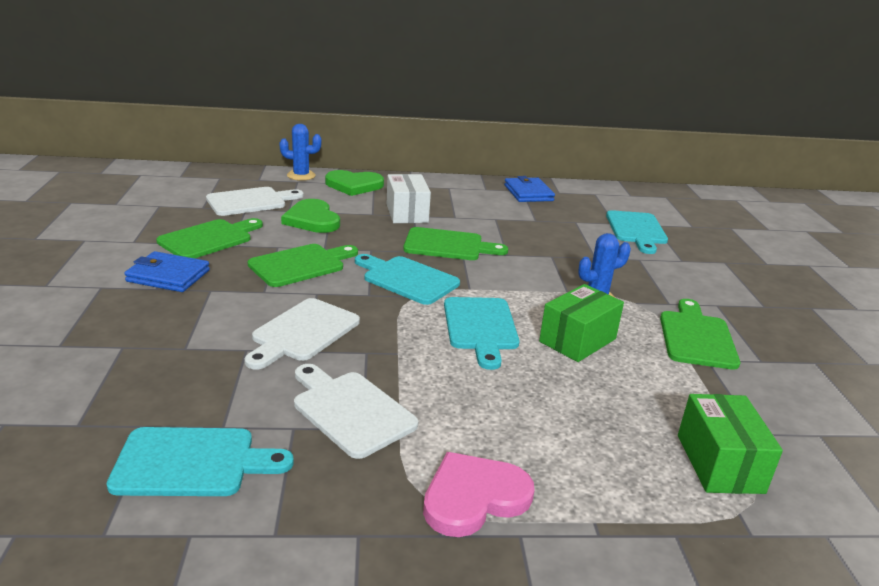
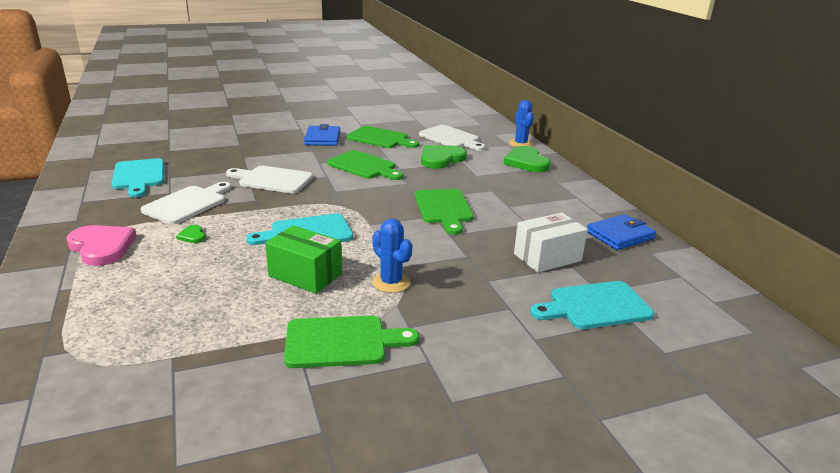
camera: 75 degrees right, 0 degrees up
(407, 213) = (492, 187): white box -> white box (547, 257)
(407, 279) = (368, 200): turquoise cutting board -> none
(462, 410) = (192, 236): none -> green heart
(719, 463) = (129, 344): green box -> none

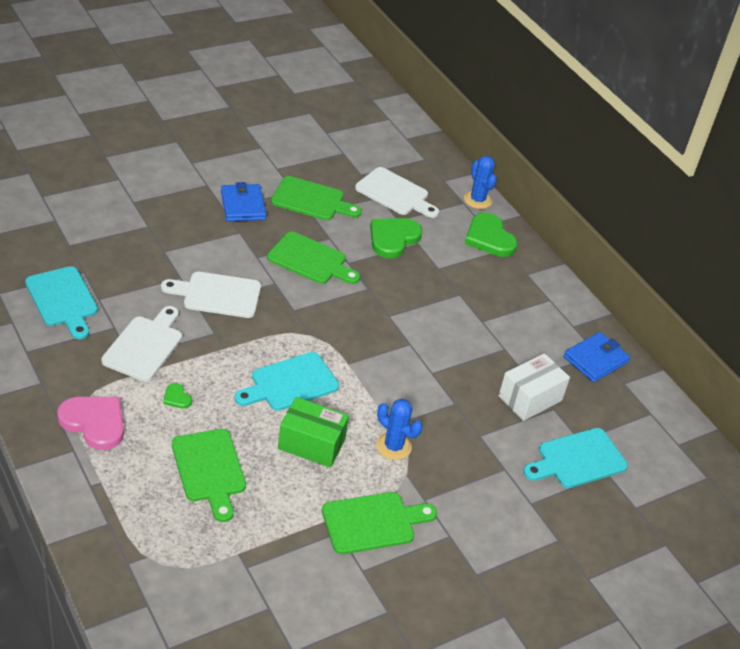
camera: 15 degrees left, 15 degrees up
(444, 209) = (417, 331): green cutting board -> green cutting board (209, 470)

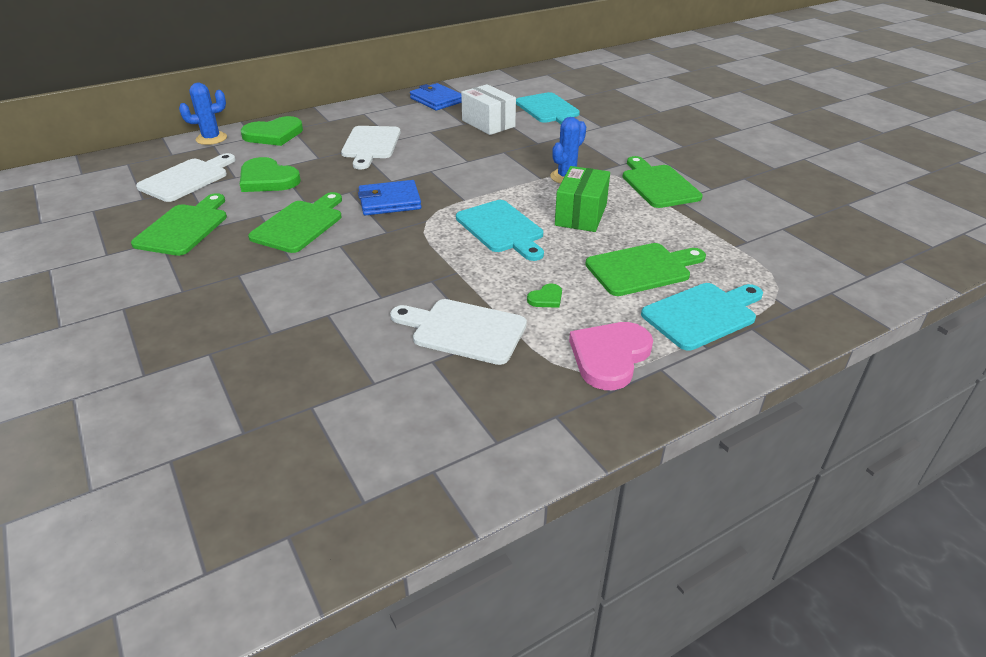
camera: 85 degrees left, 5 degrees down
(63, 300) = (378, 419): turquoise cutting board -> turquoise cutting board (702, 314)
(217, 295) = (362, 283): white cutting board -> white cutting board (371, 145)
(243, 205) = (182, 275): blue wallet -> blue wallet (389, 201)

